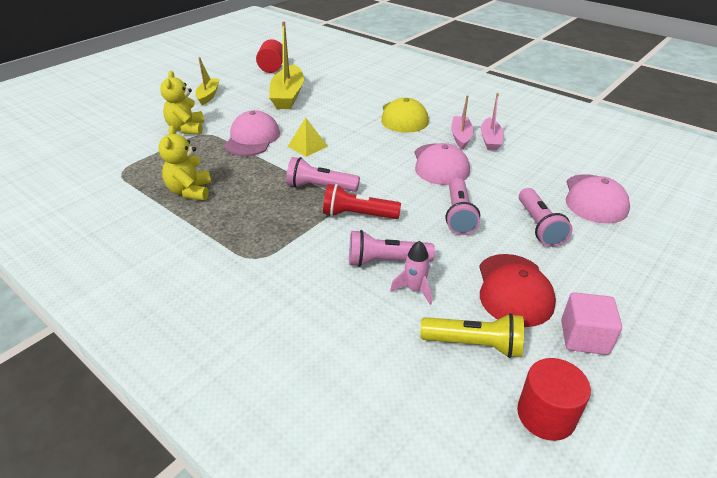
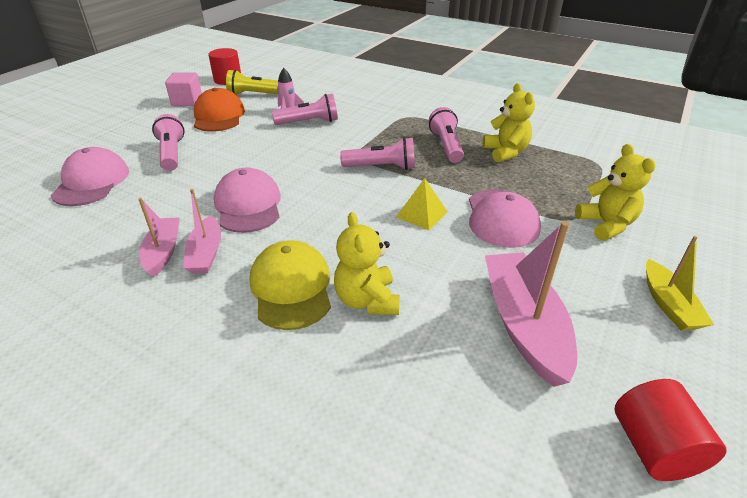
camera: 170 degrees right, 0 degrees up
(288, 96) = (523, 324): yellow boat -> pink boat
(358, 215) = (337, 148): red flashlight -> none
(362, 109) = (367, 300): none -> yellow teddy bear
(458, 215) = (243, 155): pink flashlight -> pink flashlight (446, 146)
(514, 290) = (219, 116): red cap -> orange cap

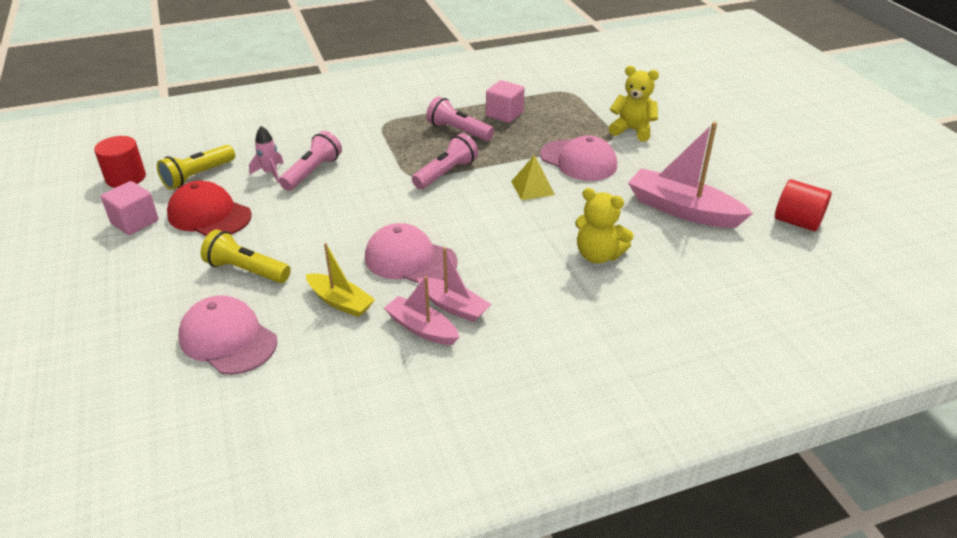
camera: 50 degrees left, 0 degrees up
(172, 153) = (246, 270): pink flashlight -> yellow flashlight
(219, 116) = (209, 215): orange cap -> red cap
(291, 288) = (547, 281): yellow cap -> none
(505, 152) = (504, 114): yellow teddy bear -> pink cube
(669, 304) = (718, 156): yellow boat -> yellow boat (340, 302)

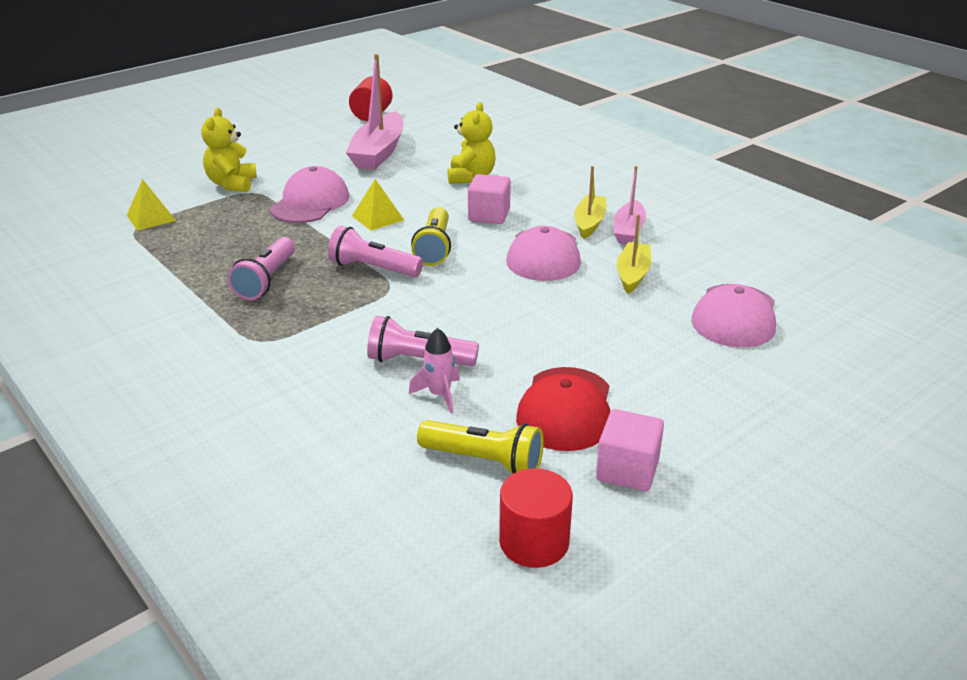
camera: 110 degrees left, 5 degrees down
(246, 270) = (638, 341): yellow flashlight -> yellow flashlight (434, 248)
(453, 306) = (589, 223): pink boat -> yellow boat
(504, 114) = (210, 258): pink cube -> pink cube (489, 215)
(583, 97) = (151, 218): none -> yellow pyramid

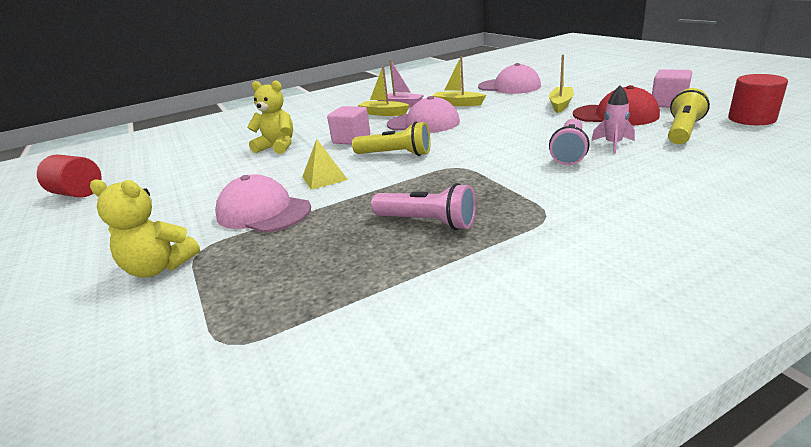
camera: 75 degrees left, 5 degrees down
(151, 218) = (202, 330): yellow pyramid -> none
(373, 268) = (421, 175): pink flashlight -> none
(378, 152) = (180, 185): pink boat -> none
(625, 362) = (560, 104): none -> yellow boat

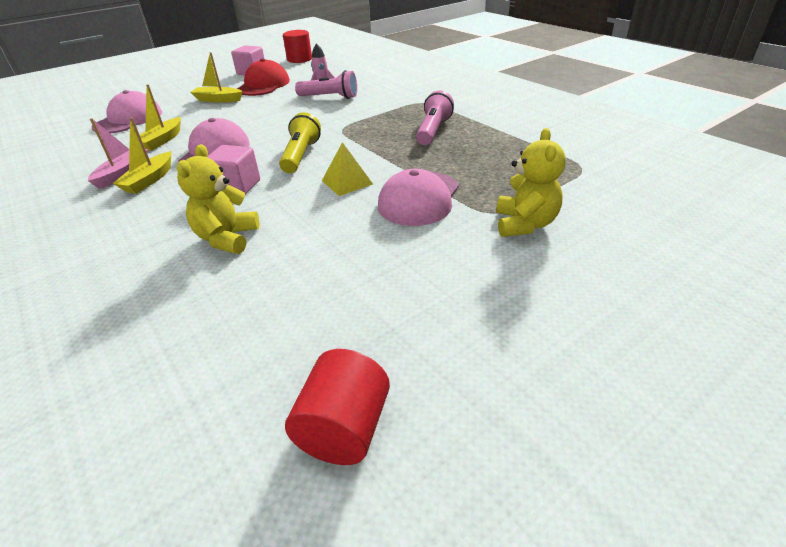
camera: 100 degrees left, 10 degrees up
(683, 131) = (309, 72): yellow flashlight -> none

